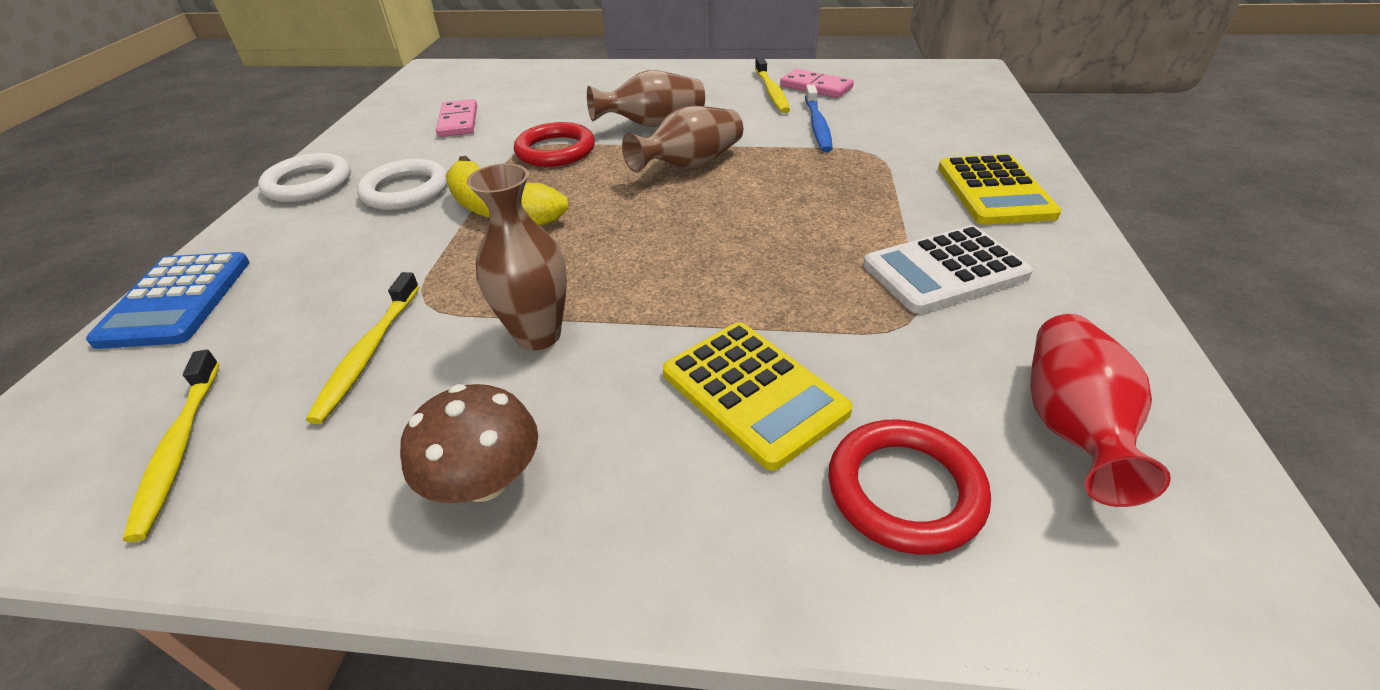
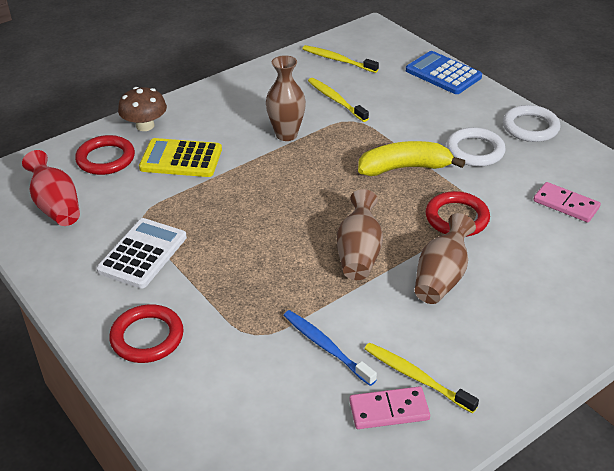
camera: 135 degrees right, 0 degrees up
(485, 481) = (236, 99): brown mushroom -> brown mushroom (145, 126)
(994, 191) = (147, 337): yellow calculator -> red ring

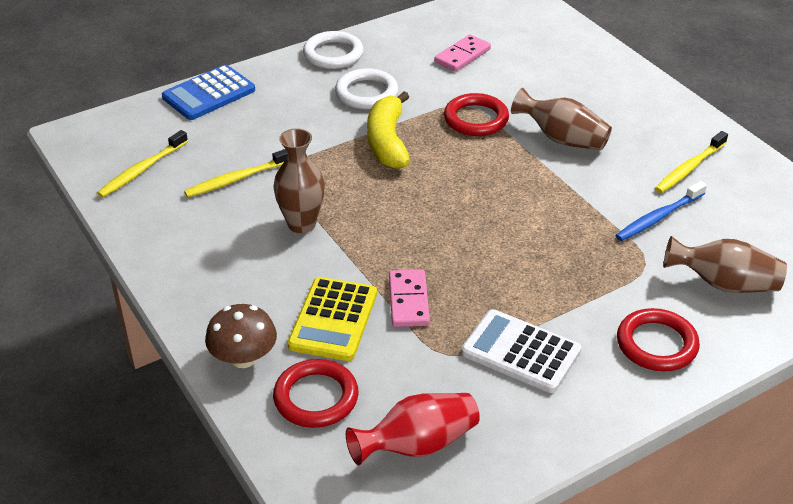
camera: 85 degrees left, 0 degrees up
(359, 253) = (526, 186): brown vase -> brown vase (723, 284)
(389, 410) = (729, 187): pink domino -> pink domino (409, 301)

